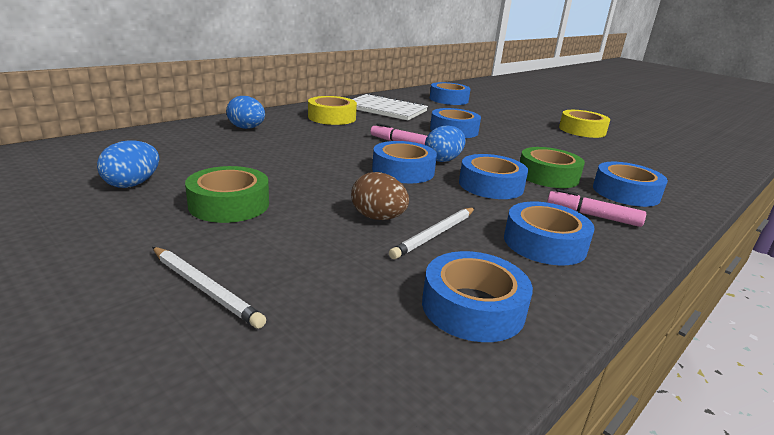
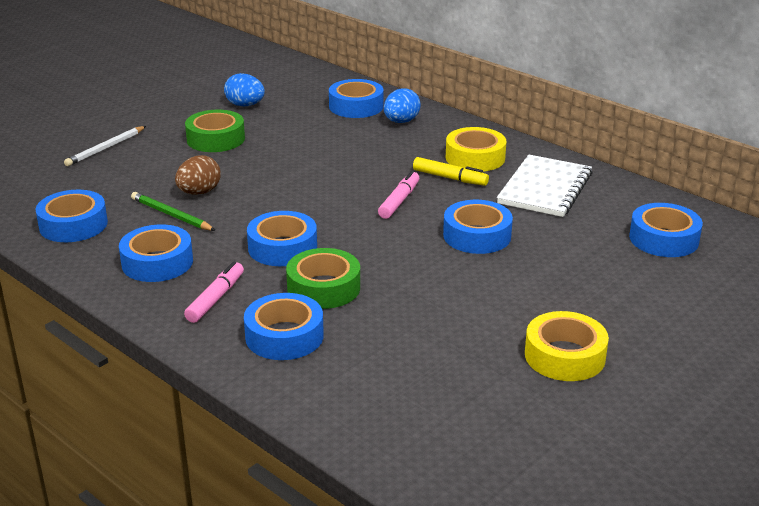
camera: 90 degrees right, 5 degrees up
(364, 127) = (450, 178): none -> yellow marker
(403, 171) = (308, 202): blue tape -> blue tape (356, 106)
(435, 234) = (171, 215): white pencil -> green pencil
(443, 160) = (351, 224): blue egg -> none

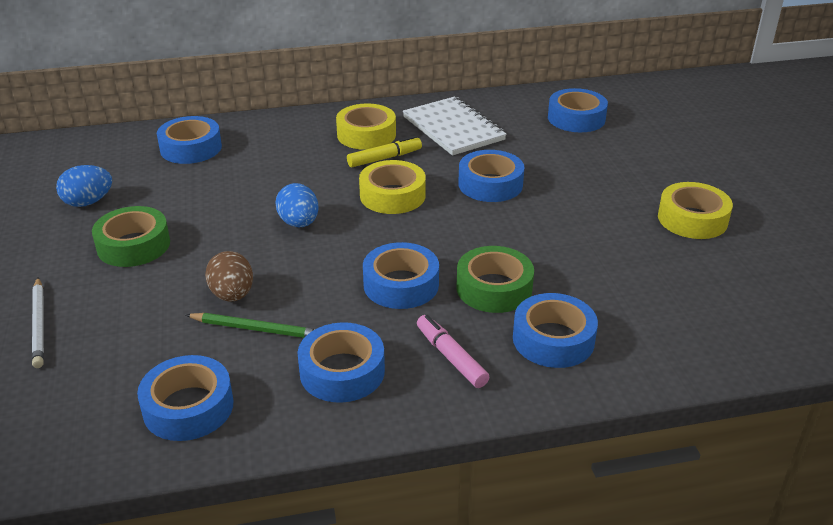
camera: 55 degrees left, 5 degrees up
(171, 215) = (256, 329): green pencil -> green pencil turned 150 degrees counterclockwise
(399, 201) = (392, 195): pink marker -> yellow tape
(401, 121) = (254, 139): blue egg -> blue egg (299, 223)

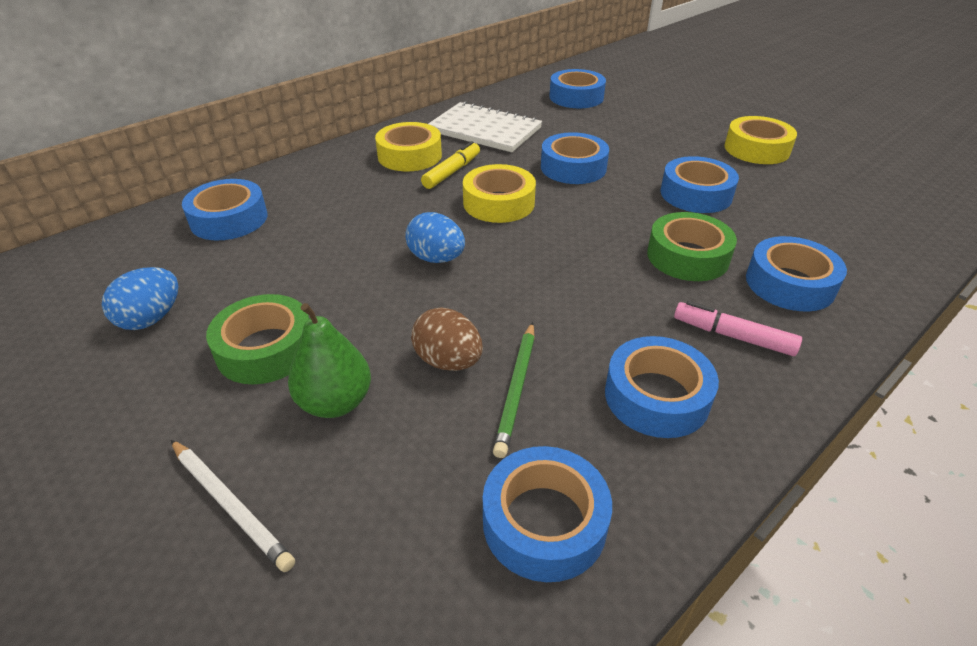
camera: 30 degrees left, 5 degrees up
(142, 293) = (335, 402): none -> green pear
(256, 329) = (516, 389): green pencil -> green pencil turned 120 degrees clockwise
(401, 284) = (605, 283): blue tape -> blue tape (696, 194)

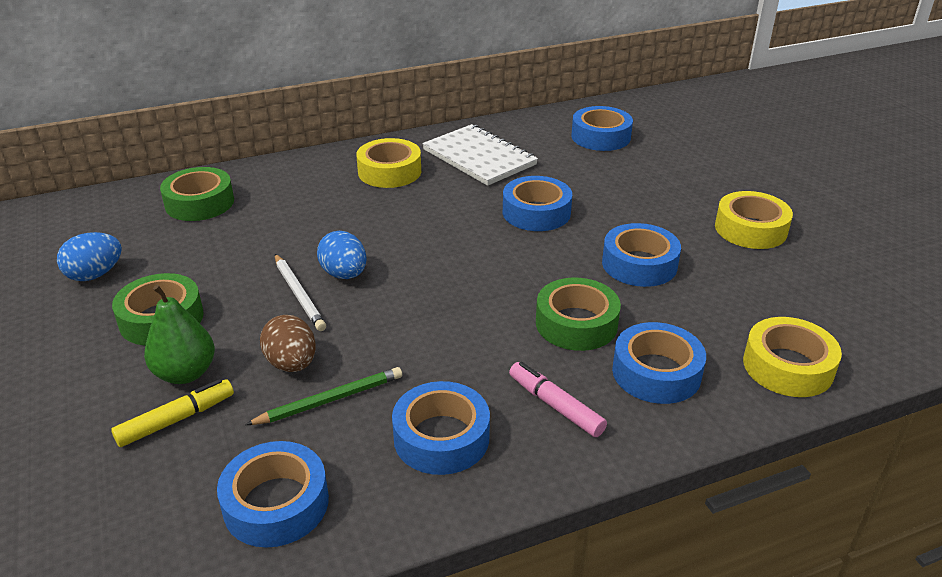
camera: 20 degrees right, 5 degrees down
(229, 219) = (199, 203): blue tape -> green tape
(230, 505) = (69, 426): white pencil -> white pencil (299, 294)
(451, 172) = (416, 195): yellow marker -> yellow marker (176, 420)
(499, 203) = (437, 234): yellow tape -> yellow tape (788, 366)
(516, 389) = (330, 400): green pencil -> green pencil turned 150 degrees counterclockwise

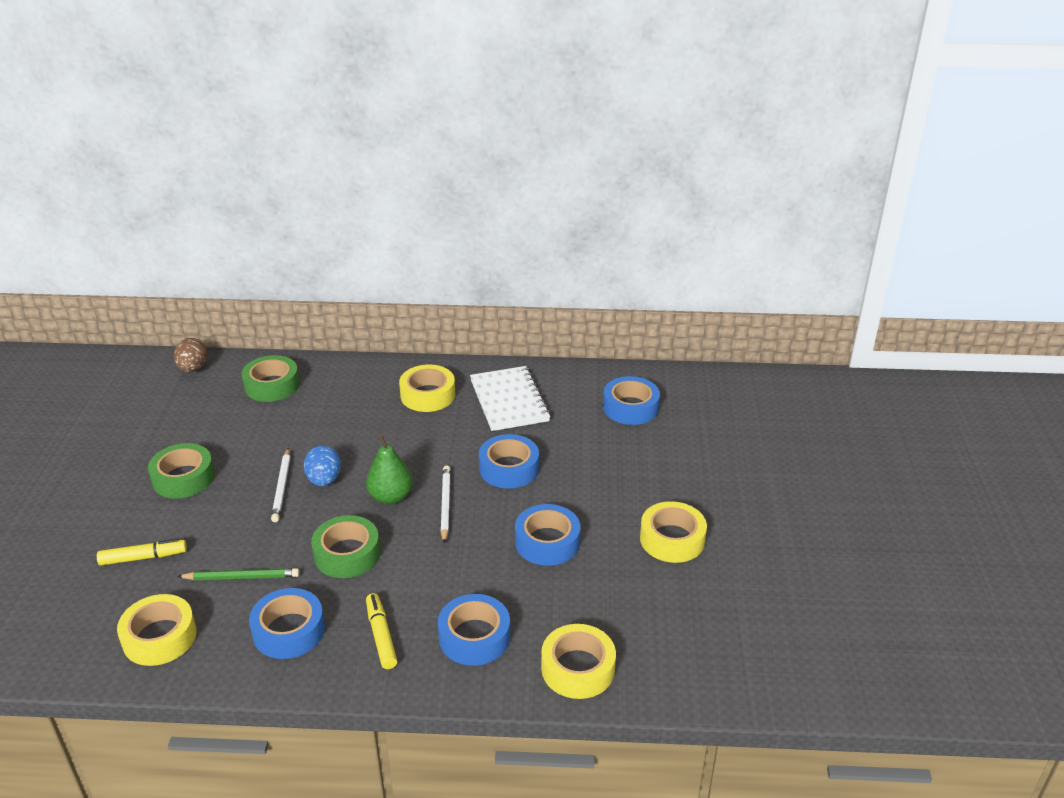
camera: 25 degrees right, 0 degrees up
(95, 275) = (166, 428): blue egg -> none
(185, 373) = (170, 525): green pear -> green pear (391, 497)
(276, 503) = (159, 637): blue tape -> yellow tape
(292, 364) = (238, 541): brown egg -> brown egg (193, 368)
(503, 261) = (445, 505): none -> white pencil
(555, 406) = (381, 636): pink marker -> yellow marker
(576, 323) = (452, 577): green tape -> green tape (347, 554)

